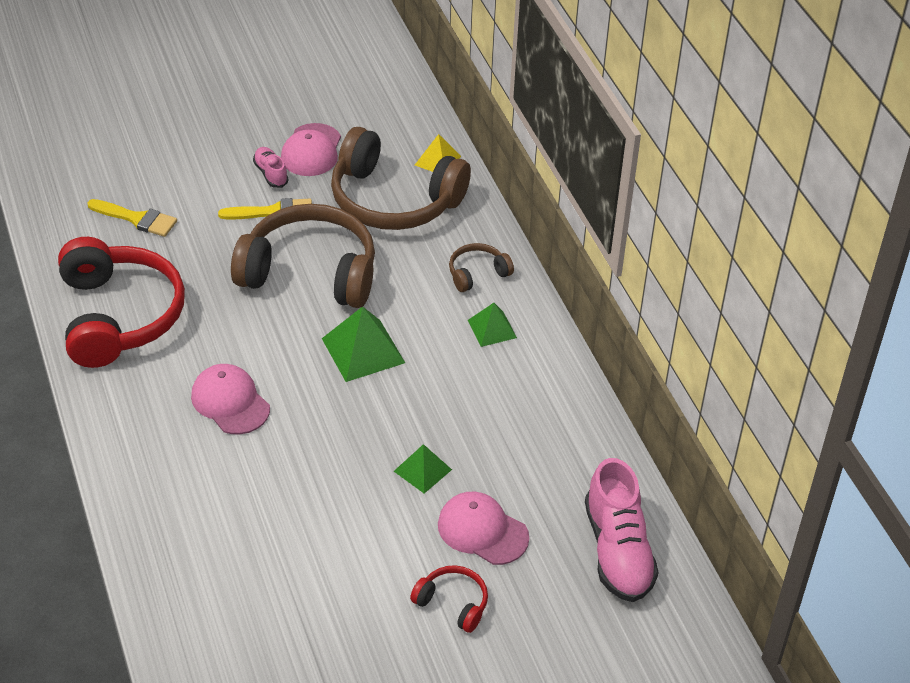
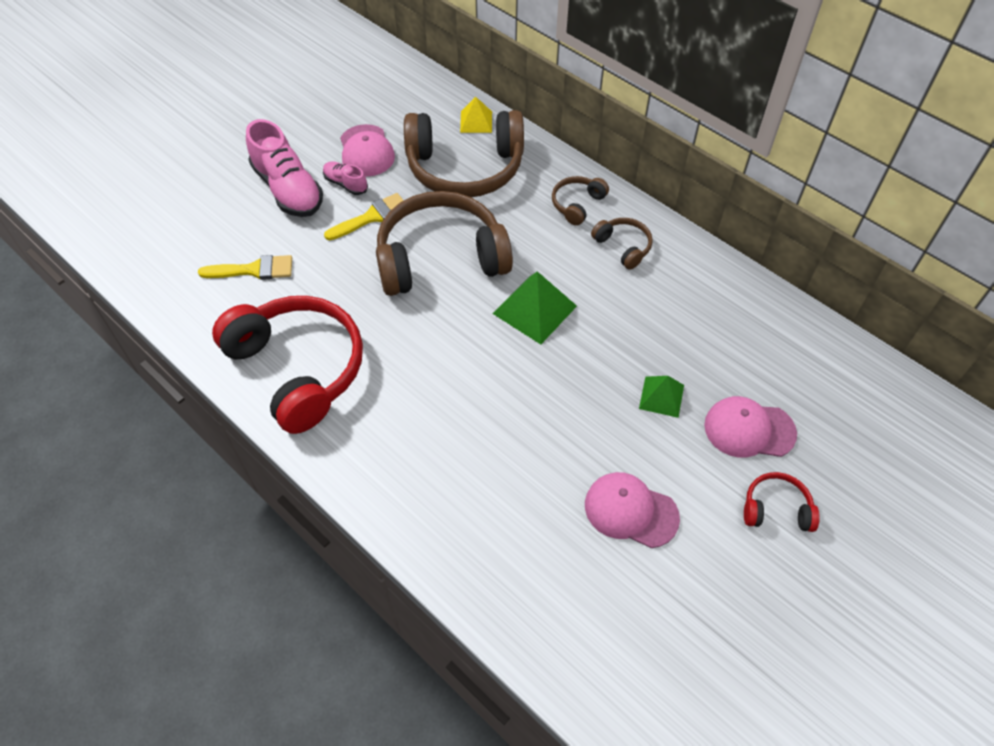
camera: 25 degrees left, 10 degrees up
(230, 402) = (455, 407): pink cap -> pink cap (630, 511)
(492, 329) = (623, 247): green pyramid -> brown headphones
(618, 551) = (862, 397): pink shoe -> pink shoe (288, 189)

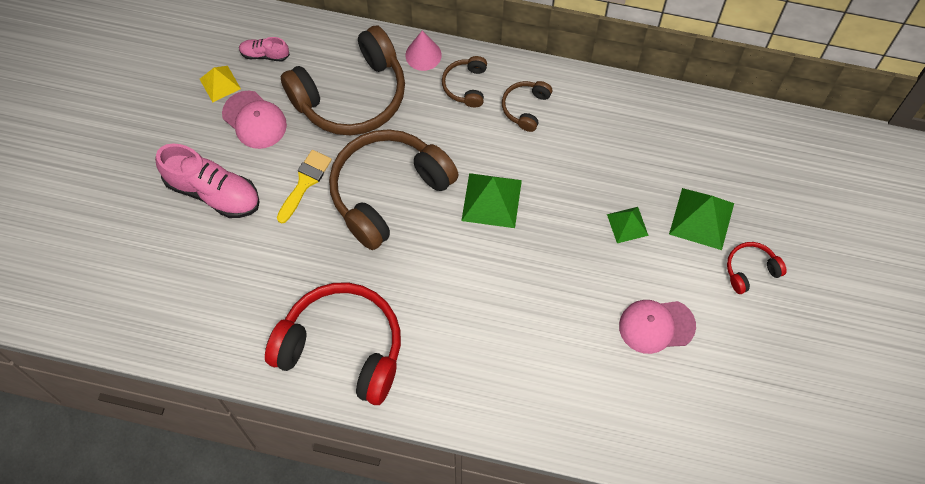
camera: 30 degrees left, 10 degrees up
(254, 270) = (241, 283): yellow brush -> none
(346, 184) = (260, 162): pink shoe -> pink shoe (265, 54)
(476, 121) = (330, 43): yellow pyramid -> yellow pyramid (220, 83)
(554, 164) = (423, 55): none -> pink cone
(623, 247) = (525, 108): brown headphones -> brown headphones turned 90 degrees counterclockwise
(749, 429) = (701, 218): pink cap -> green pyramid

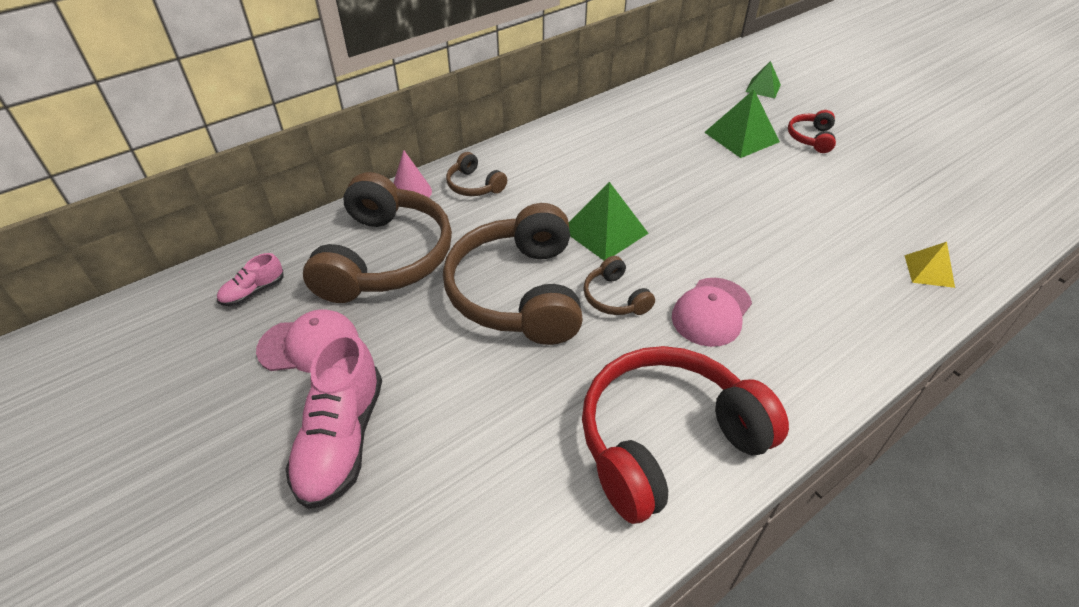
camera: 50 degrees left, 20 degrees down
(213, 192) = (341, 439): pink shoe -> pink shoe turned 120 degrees clockwise
(220, 83) = (229, 347): yellow pyramid -> yellow pyramid (929, 271)
(305, 182) = (432, 348): yellow brush -> none
(525, 108) = (538, 166): brown headphones -> brown headphones (615, 297)
(627, 224) = (710, 172): green pyramid -> green pyramid (763, 88)
(656, 326) = (825, 206): pink cap -> pink cap (711, 312)

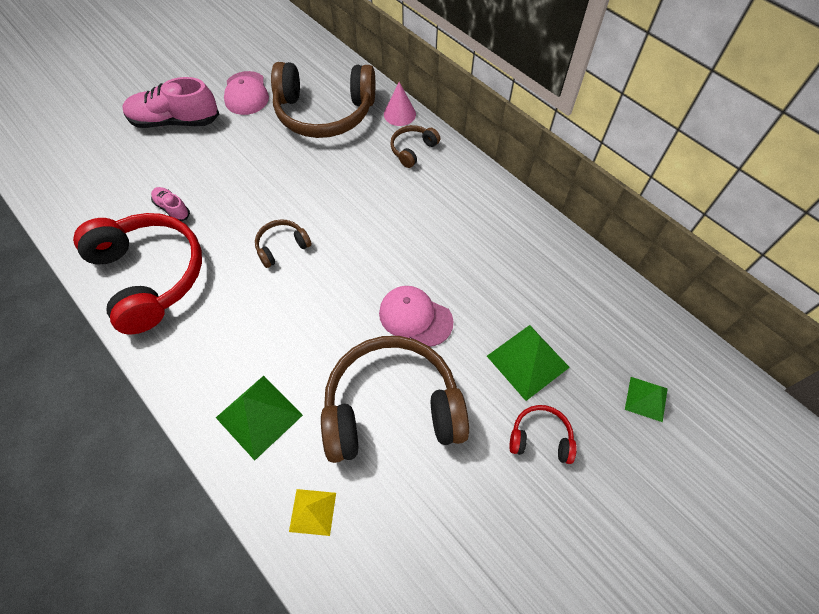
camera: 85 degrees right, 15 degrees up
(253, 292) = (292, 59): pink shoe -> pink shoe (172, 208)
(518, 292) = (289, 188): brown headphones -> brown headphones (392, 407)
(604, 231) = (360, 239): green pyramid -> green pyramid (259, 416)
(711, 312) = (264, 311): pink cap -> pink cap (415, 317)

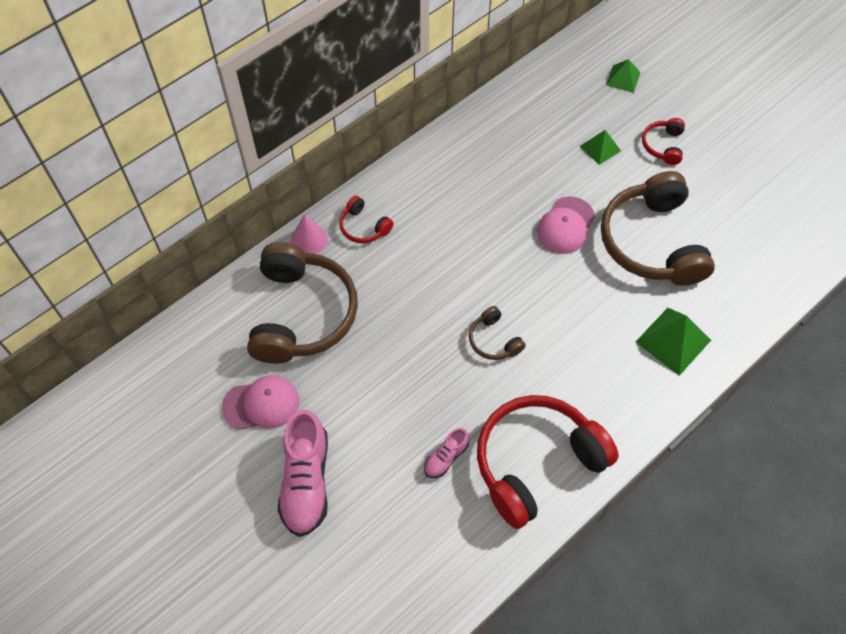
camera: 90 degrees left, 0 degrees up
(313, 512) = (744, 294): yellow pyramid -> none
(412, 150) = (363, 227): brown headphones -> red headphones
(527, 361) = (600, 148): green pyramid -> green pyramid, size x0.61

